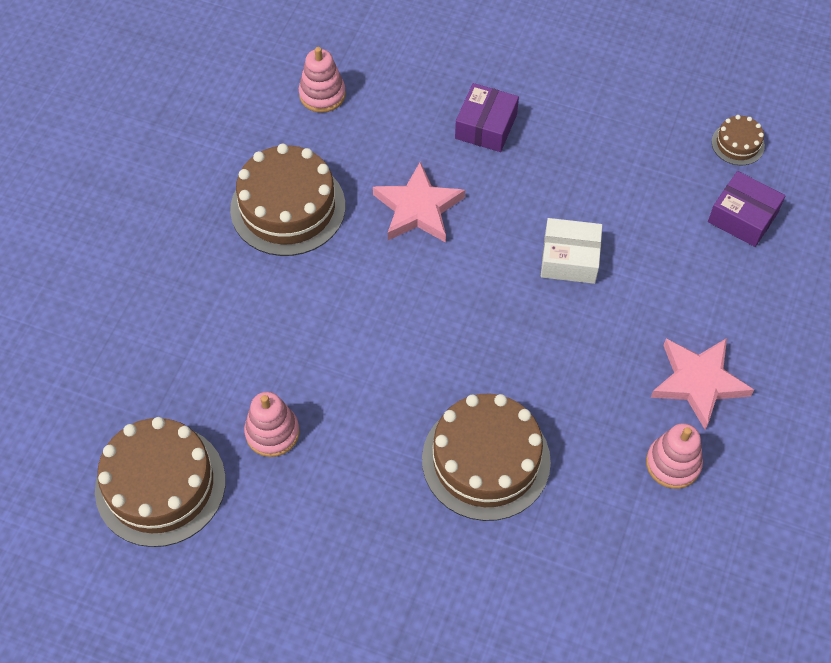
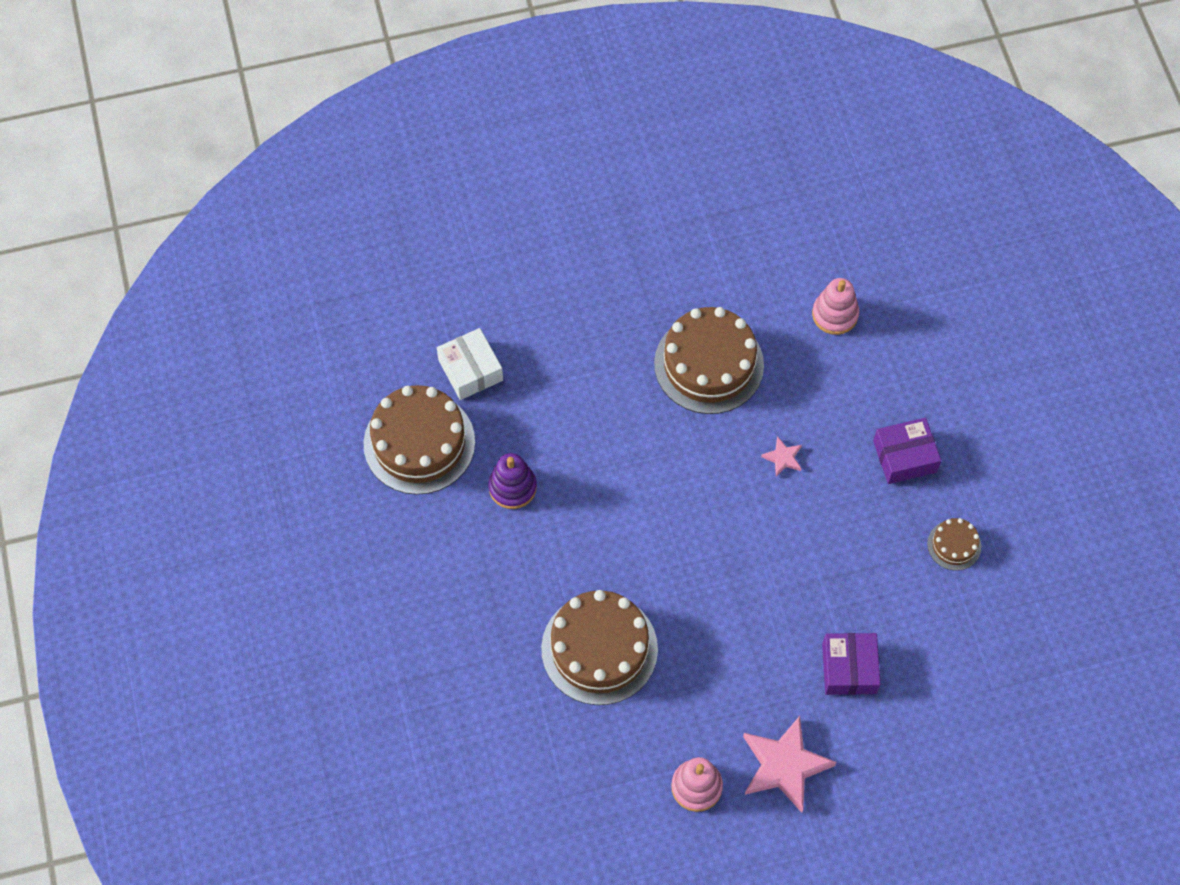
camera: 55 degrees right, 5 degrees up
(272, 432) = (512, 487): pink stacking toy -> purple stacking toy
(418, 208) = (783, 458): pink star -> pink star, size x0.47
(569, 259) = (825, 600): white box -> white box (470, 370)
(737, 144) = (1051, 666): brown cake -> brown cake (954, 545)
(742, 217) = (975, 712): purple box -> purple box (849, 668)

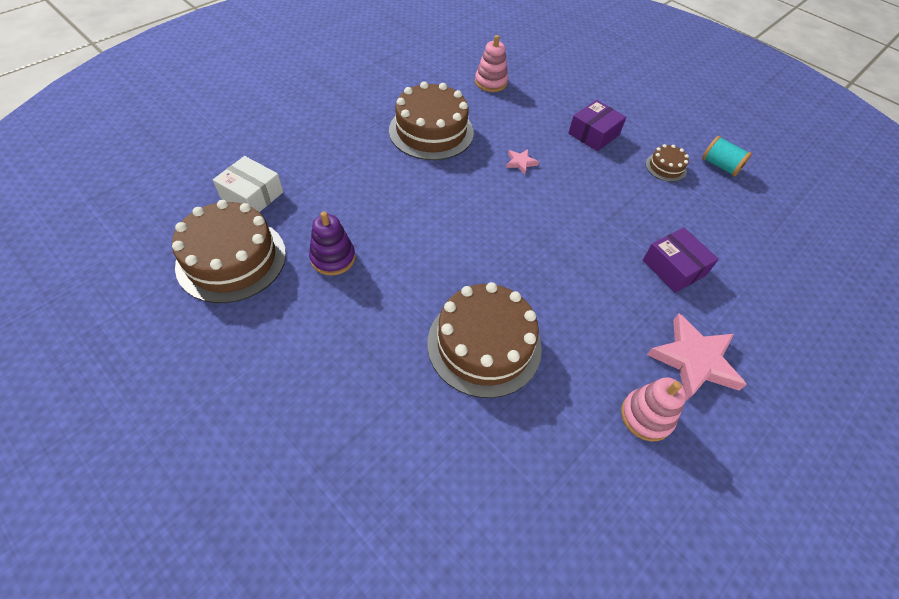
camera: 35 degrees left, 10 degrees down
(1025, 575) = (720, 166): none -> turquoise spool

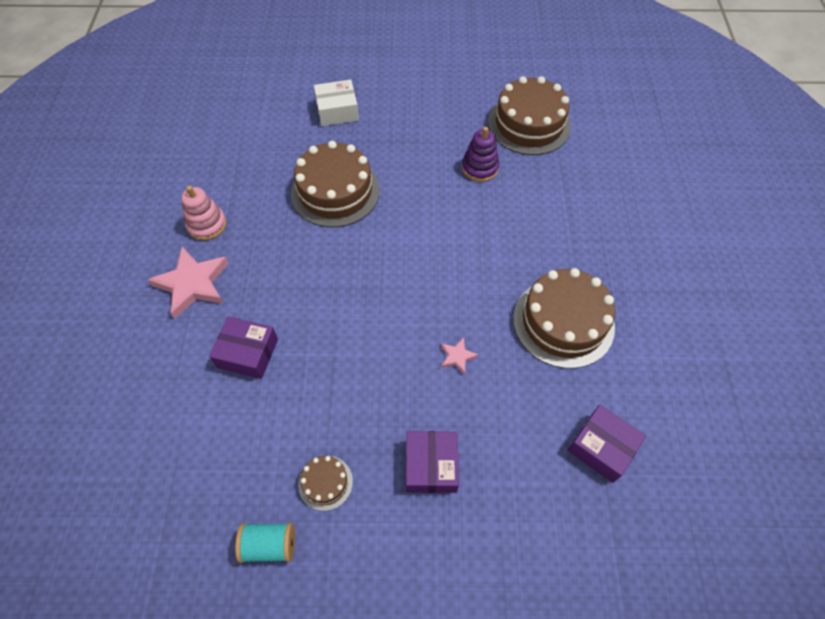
camera: 140 degrees right, 5 degrees up
(252, 195) = (584, 162): white box -> white box (337, 111)
(490, 82) = (602, 447): pink stacking toy -> purple box

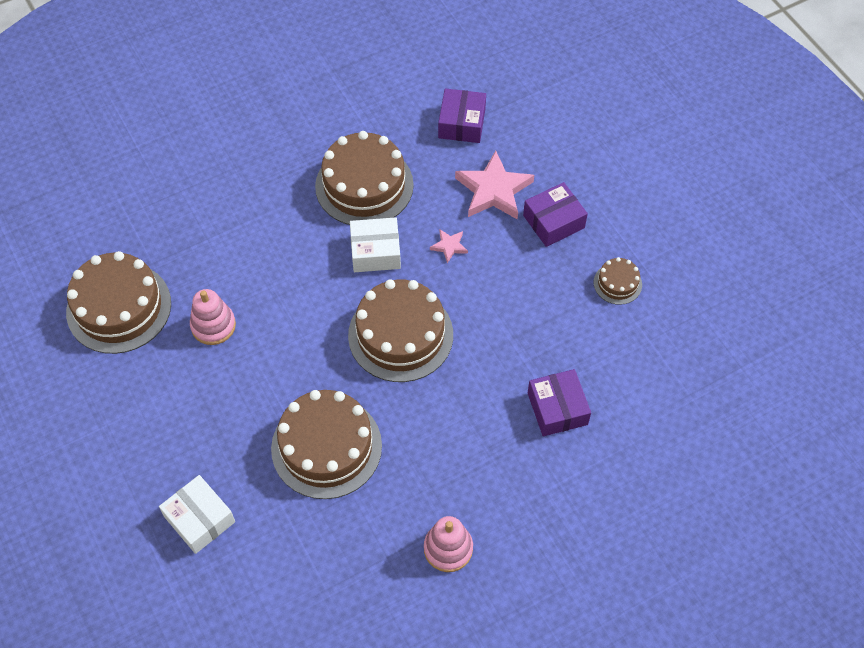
camera: 120 degrees left, 0 degrees up
(193, 284) = (523, 509): pink star -> pink star (493, 190)
(269, 545) = (686, 293): turquoise spool -> none
(393, 277) = (400, 335): none -> brown cake
(480, 168) = (213, 325): purple stacking toy -> pink stacking toy
(485, 297) = (375, 252): none -> white box

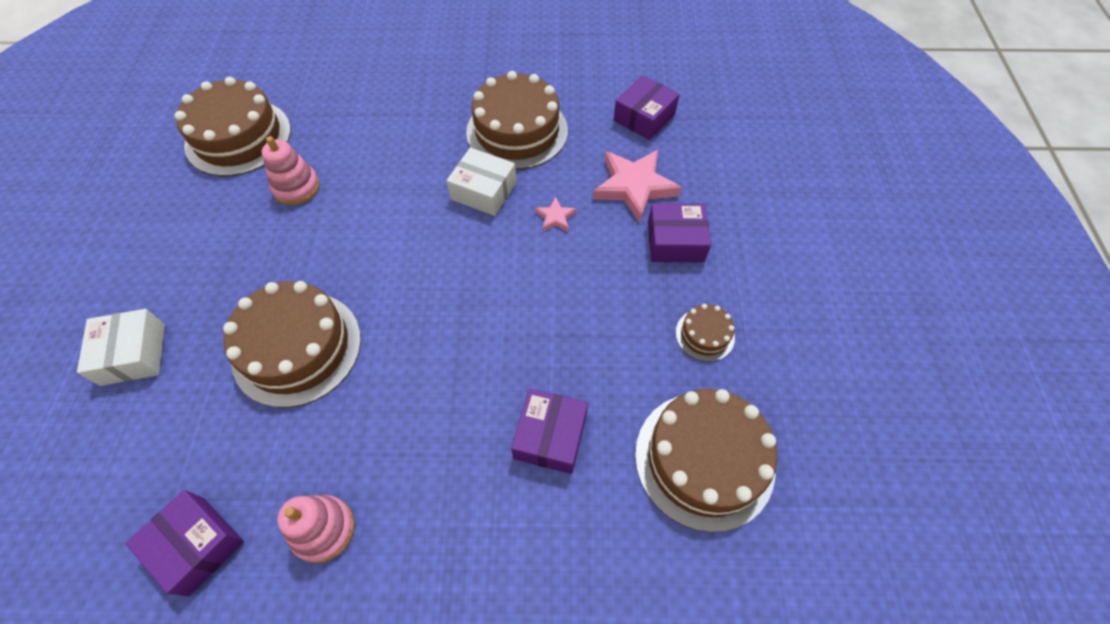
camera: 30 degrees right, 0 degrees up
(369, 606) = (196, 545): none -> purple box
(400, 335) = (448, 276): brown cake -> brown cake (704, 459)

